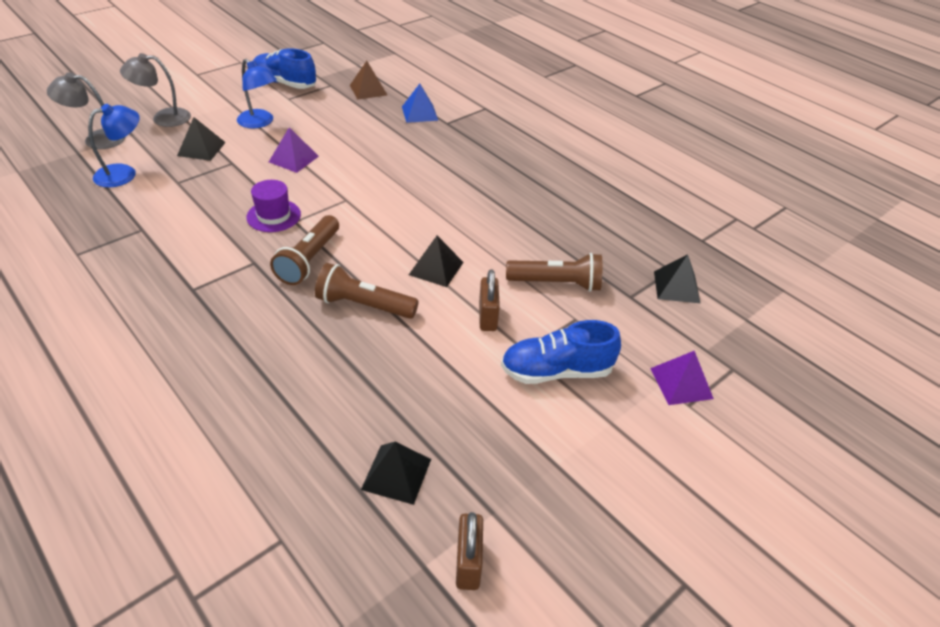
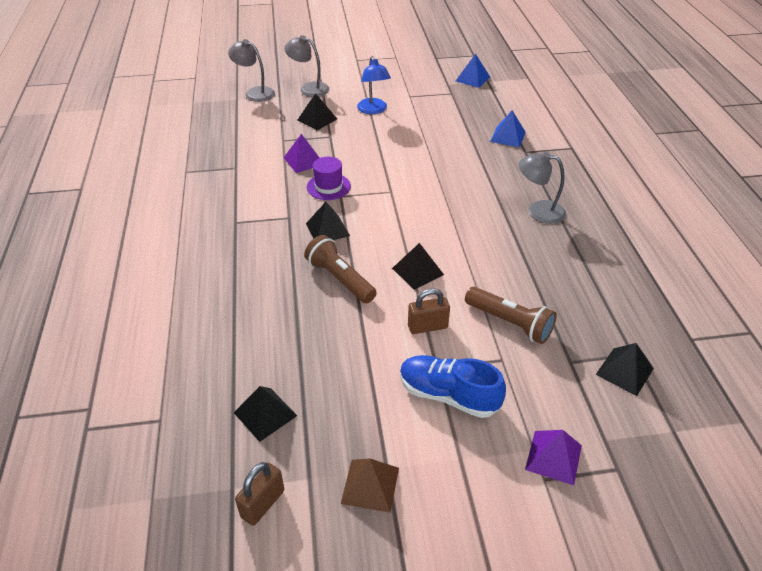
camera: 35 degrees right, 0 degrees up
(124, 173) = (254, 123): blue lamp -> none
(285, 83) = (416, 83): blue shoe -> none
(293, 159) = (376, 146): purple pyramid -> purple pyramid (303, 161)
(309, 260) = (327, 229): brown flashlight -> black pyramid
(341, 66) = (472, 79): none -> blue pyramid
(368, 90) = (479, 105): brown pyramid -> brown pyramid (370, 485)
(487, 317) = (427, 327): brown padlock -> brown padlock turned 45 degrees clockwise
(501, 174) = (538, 211): none -> grey lamp

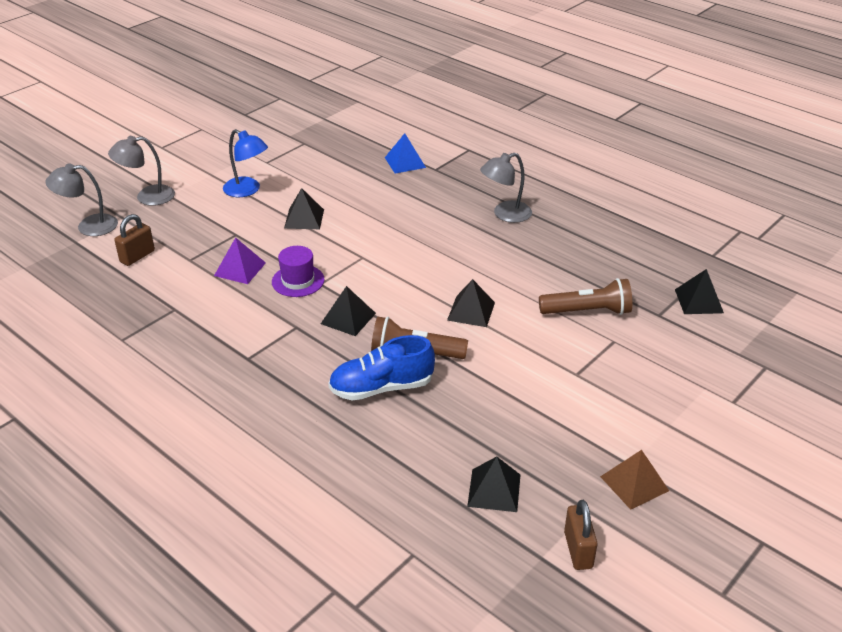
camera: 40 degrees left, 5 degrees down
(317, 119) = (199, 223): black pyramid -> black pyramid (304, 218)
(427, 327) = (533, 349): brown padlock -> brown padlock (137, 256)
(448, 395) = (609, 388): blue shoe -> blue shoe (381, 388)
(472, 79) = (307, 121): blue pyramid -> none
(553, 457) = (722, 384): purple pyramid -> none

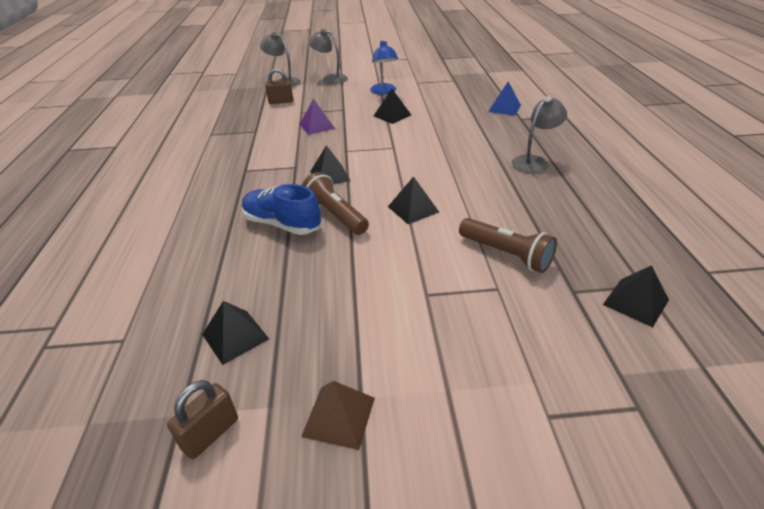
camera: 45 degrees right, 0 degrees up
(298, 281) = (336, 144): purple hat -> none
(505, 214) = (534, 162): grey lamp -> grey lamp turned 120 degrees clockwise

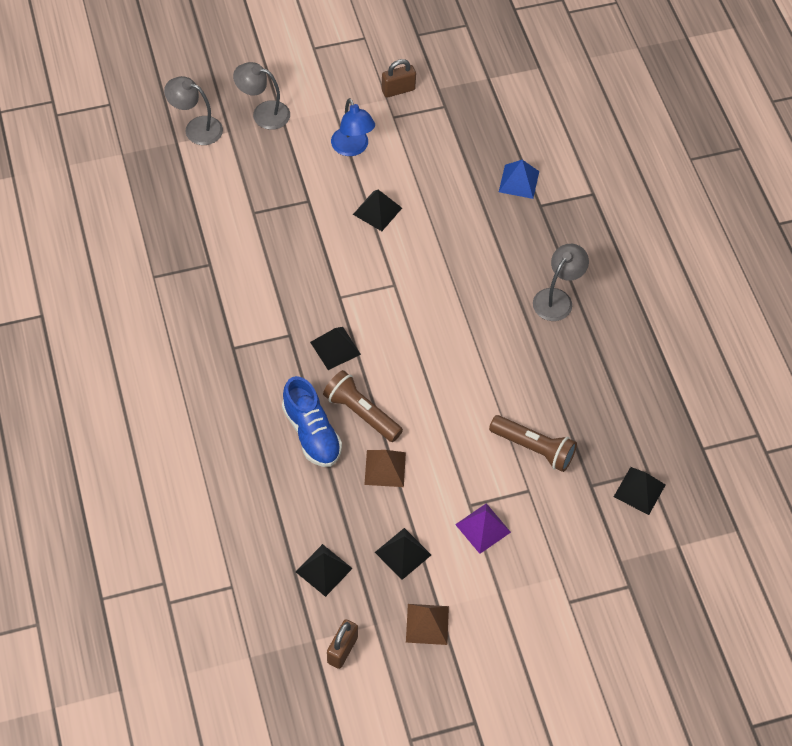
camera: 15 degrees left, 20 degrees up
(281, 102) = (215, 186): brown padlock -> brown padlock (398, 90)
(282, 224) = (311, 433): blue shoe -> blue shoe turned 135 degrees counterclockwise
(317, 126) = (286, 245): purple pyramid -> purple pyramid (483, 528)
(343, 255) = (385, 468): none -> brown pyramid
(413, 209) = (438, 394): black pyramid -> black pyramid (403, 553)

